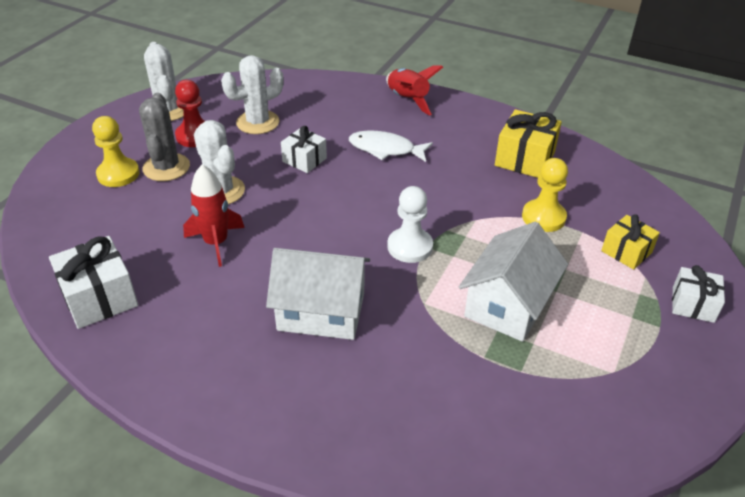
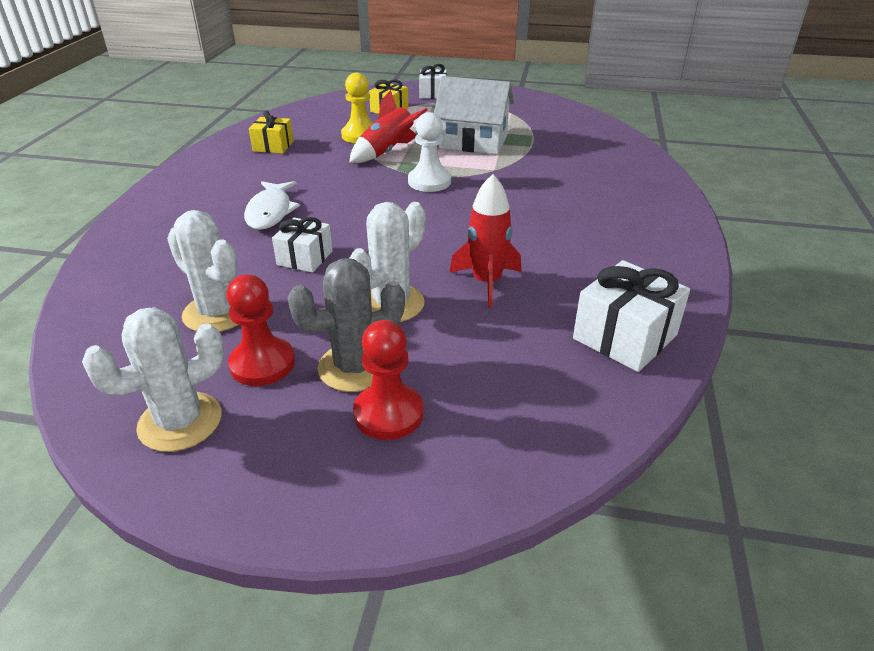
camera: 105 degrees left, 5 degrees down
(118, 174) = (388, 413): yellow pawn -> red pawn
(321, 311) = (537, 207): white house -> none
(407, 100) = (155, 212): red rocket -> red rocket (387, 152)
(524, 159) = (273, 146): yellow gift -> yellow gift, size x0.64

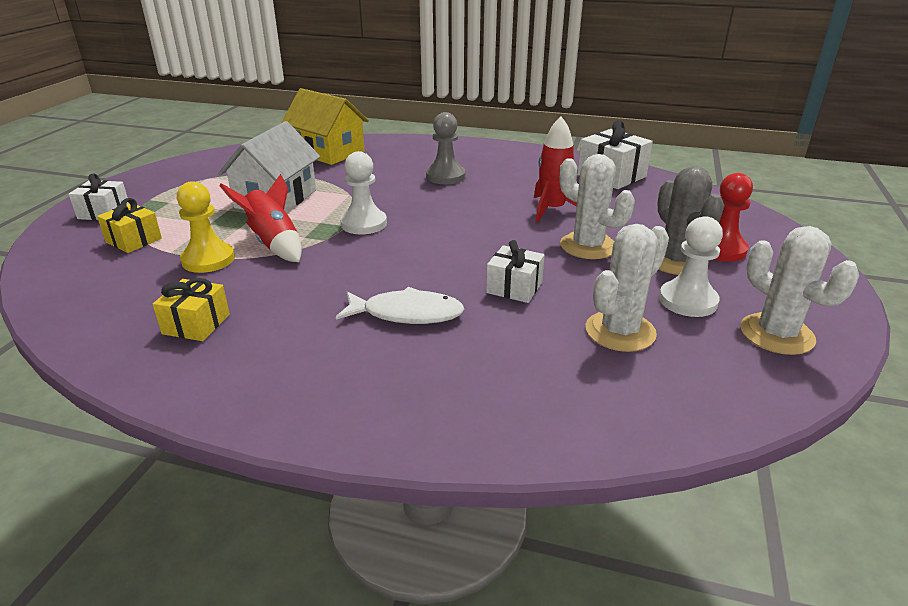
camera: 85 degrees left, 5 degrees down
(262, 364) = (688, 301): red pawn -> white pawn
(562, 213) = (445, 176): none -> grey pawn
(600, 148) = (328, 152): none -> yellow house

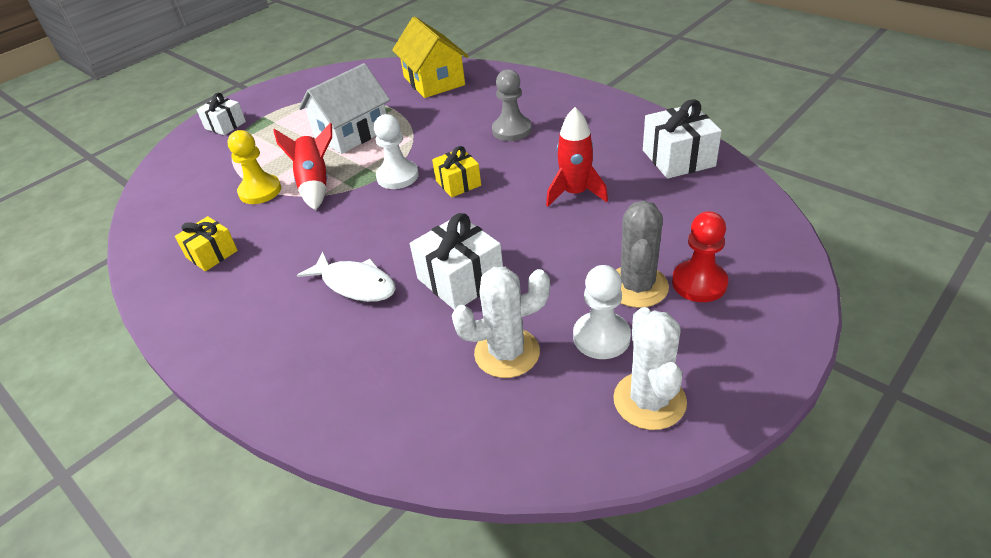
camera: 30 degrees right, 10 degrees up
(134, 240) = (226, 159): yellow gift -> yellow gift (458, 183)
(514, 287) = (460, 279): white gift -> white gift, size x1.55
(588, 246) = (568, 247): white cactus -> none

